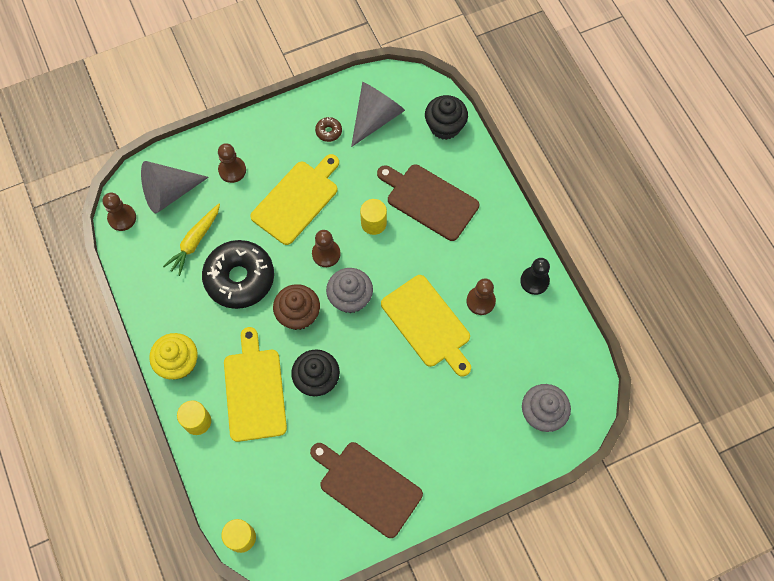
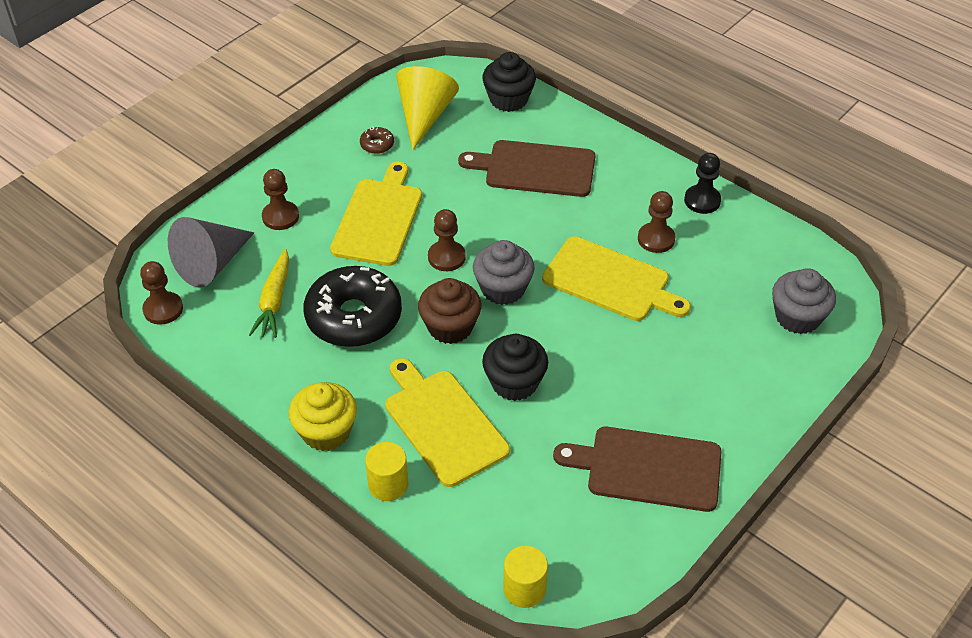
camera: 25 degrees left, 20 degrees down
(373, 223) = (484, 210): yellow cylinder -> none
(375, 118) = (424, 116): grey cone -> yellow cone

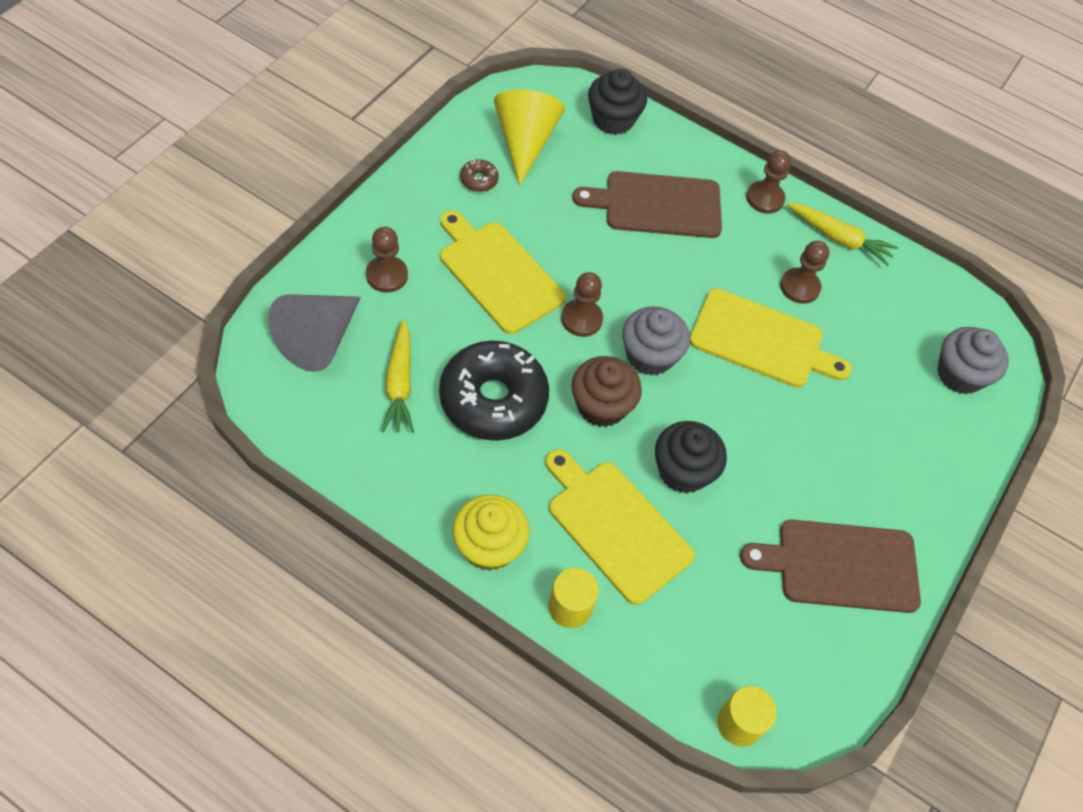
camera: 15 degrees left, 10 degrees up
(163, 309) = (273, 401): brown pawn -> brown pawn (765, 198)
(378, 218) = (498, 273): yellow cutting board -> yellow cutting board turned 45 degrees counterclockwise
(702, 201) = (839, 238): black pawn -> yellow carrot

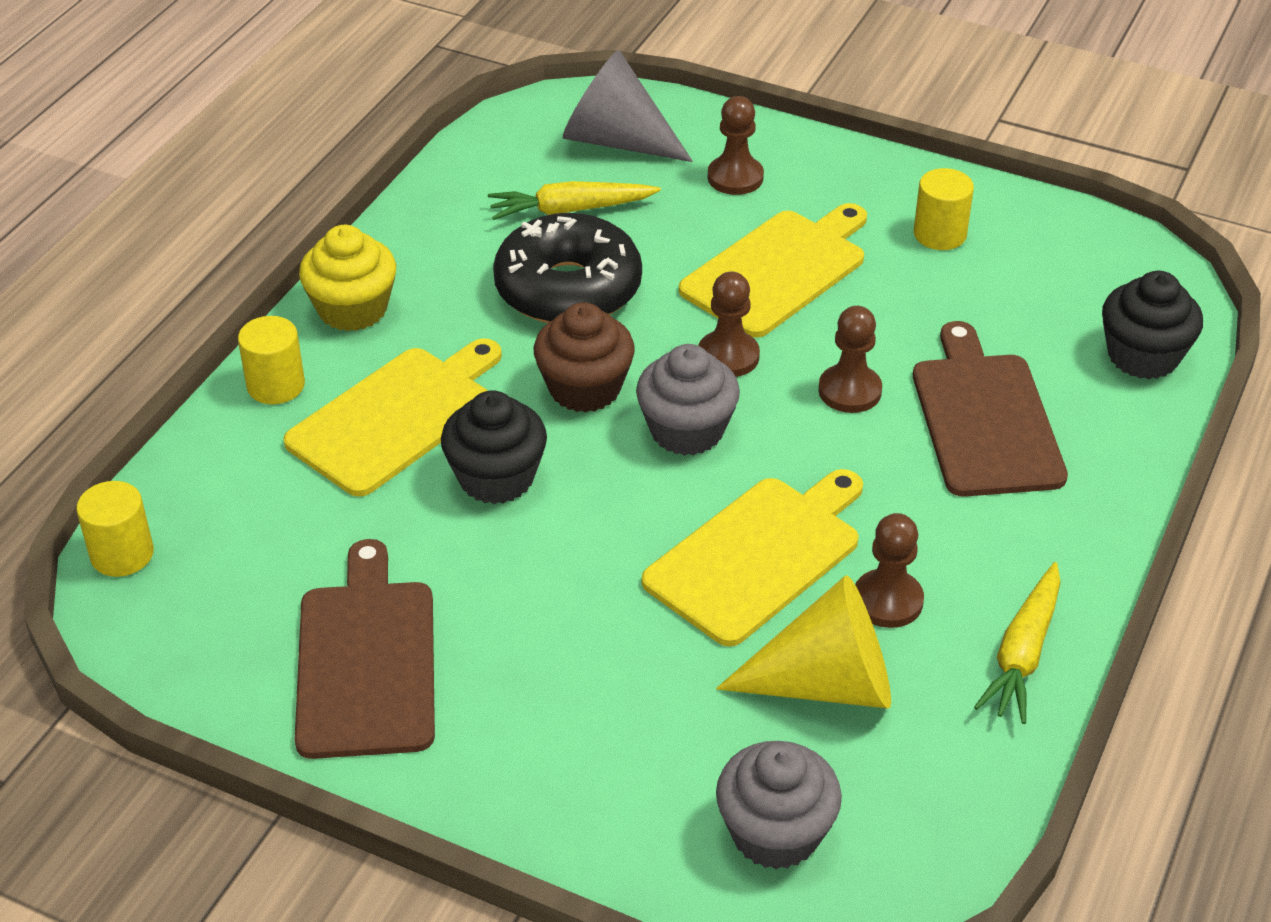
camera: 90 degrees right, 15 degrees down
(479, 180) = (939, 234): brown donut -> yellow cylinder
(525, 142) = (1038, 269): yellow cone -> yellow cone (826, 683)
(762, 340) = (758, 556): yellow cutting board -> yellow cutting board turned 150 degrees counterclockwise
(765, 198) = (1067, 549): brown pawn -> brown pawn (849, 391)

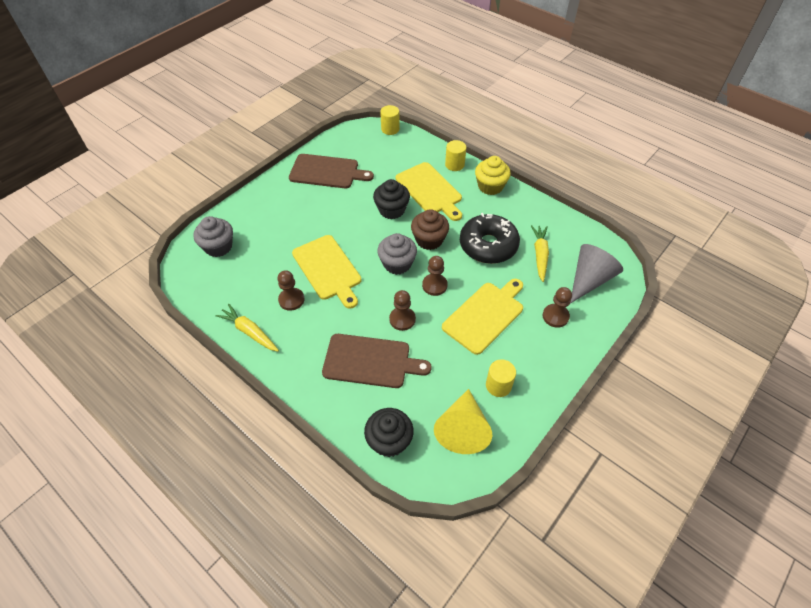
camera: 105 degrees right, 10 degrees up
(778, 270) = (485, 315): yellow cutting board -> yellow cutting board turned 105 degrees counterclockwise
(826, 683) = (265, 273): yellow cone -> yellow cone (462, 429)

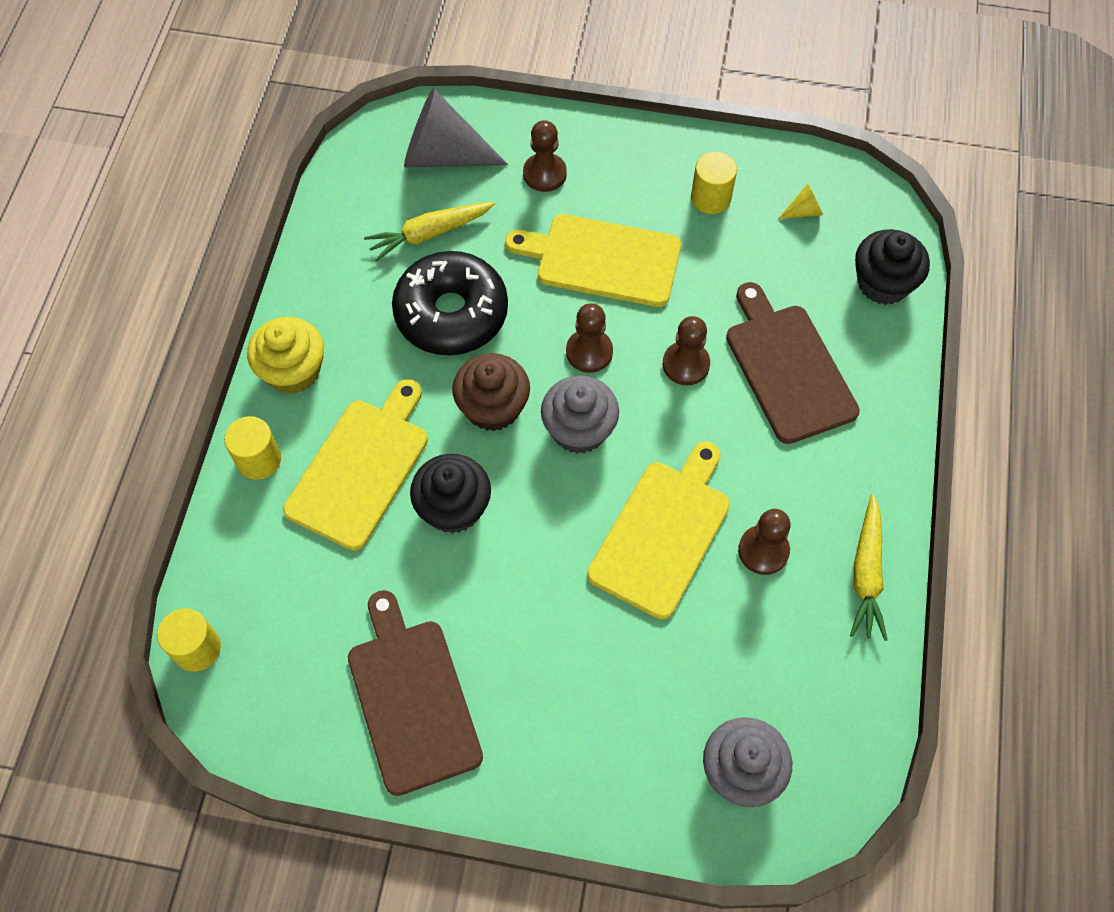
camera: 120 degrees left, 10 degrees up
(462, 429) = (803, 211): yellow cone -> yellow cone, size x0.42

